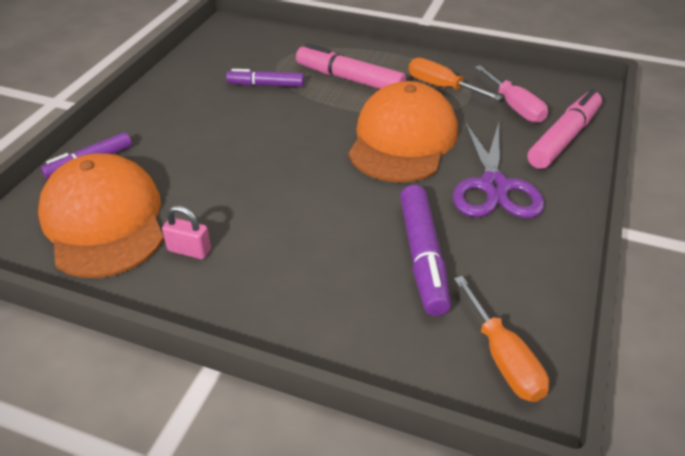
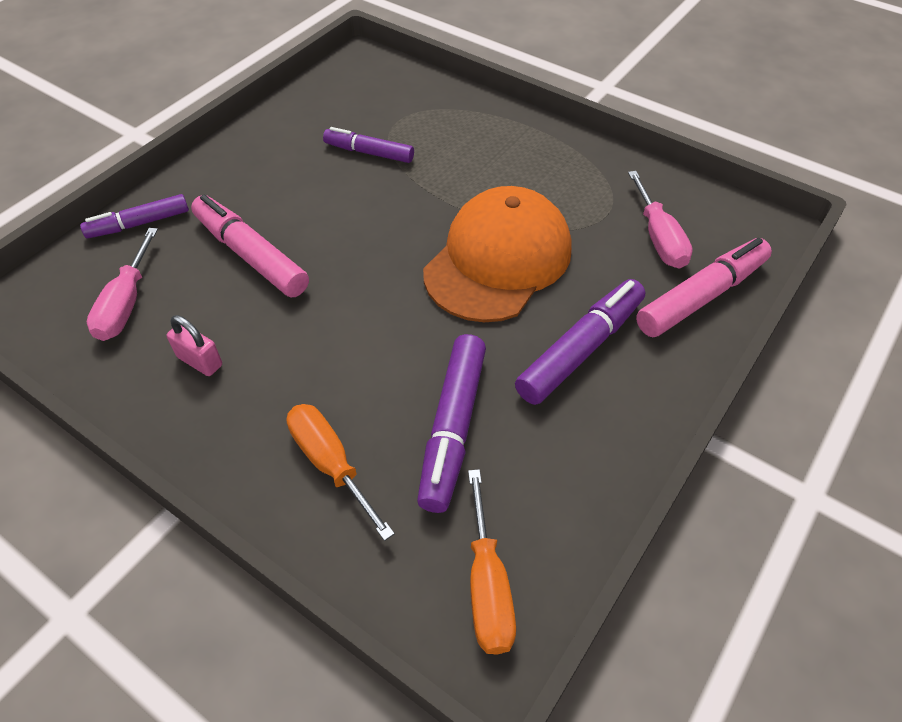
camera: 15 degrees right, 10 degrees up
(104, 221) = (126, 304): orange cap -> pink screwdriver
(349, 79) = (470, 161): pink marker -> pink marker (251, 255)
(441, 87) = (579, 191): orange screwdriver -> orange screwdriver (330, 464)
(494, 186) = (581, 349): purple scissors -> purple marker

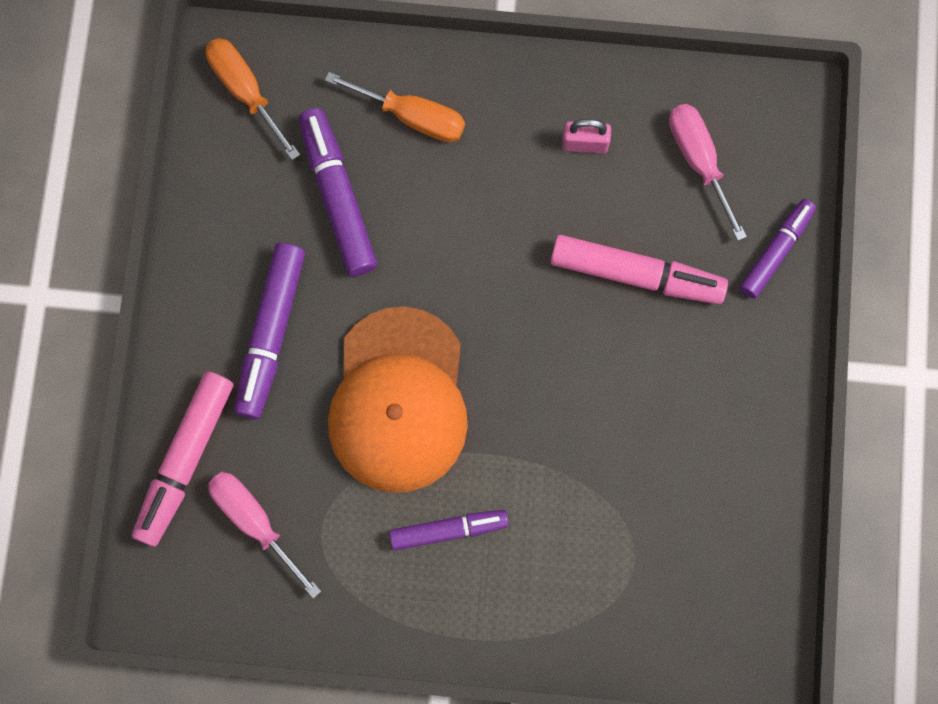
camera: 150 degrees right, 25 degrees up
(369, 152) = (627, 485): purple marker -> purple marker (448, 530)

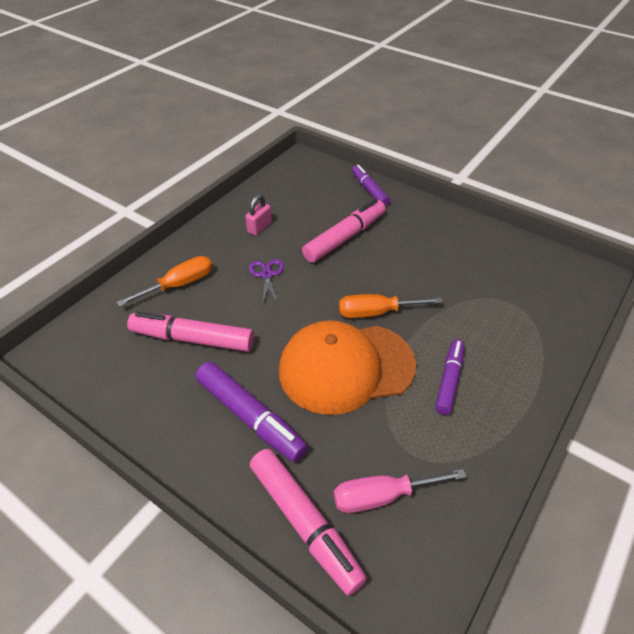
camera: 60 degrees left, 30 degrees down
(245, 91) = (82, 354): orange screwdriver -> orange screwdriver (376, 312)
(338, 197) = (192, 339): purple marker -> pink marker
(399, 400) = (346, 367): orange cap -> orange cap turned 135 degrees clockwise
(496, 214) = (267, 275): none -> purple scissors
(699, 161) = (304, 195): pink screwdriver -> none

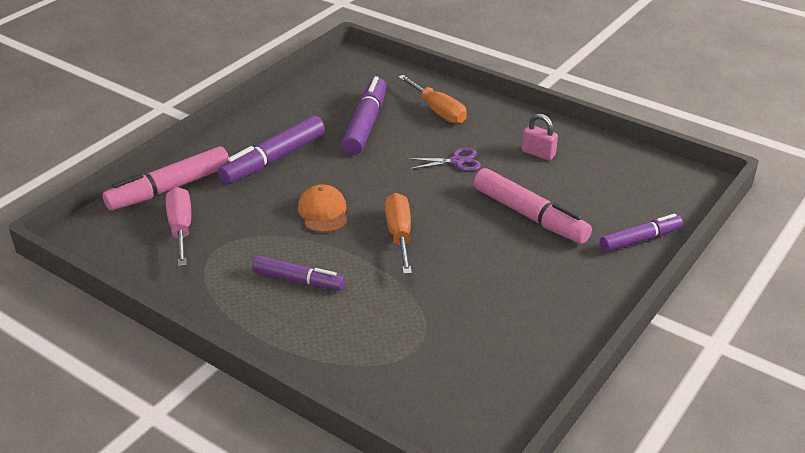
camera: 90 degrees right, 10 degrees down
(192, 339) = (365, 124): pink marker -> purple marker
(346, 367) = (323, 212): orange cap -> orange cap, size x0.47

